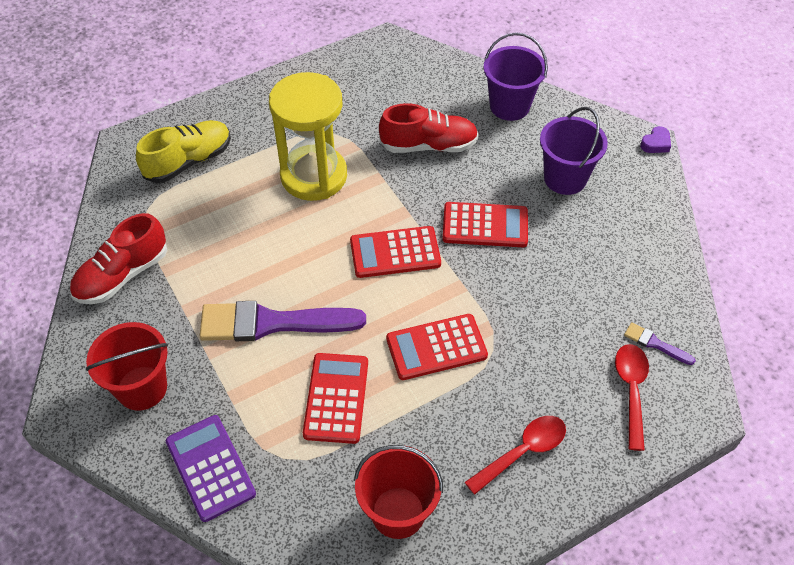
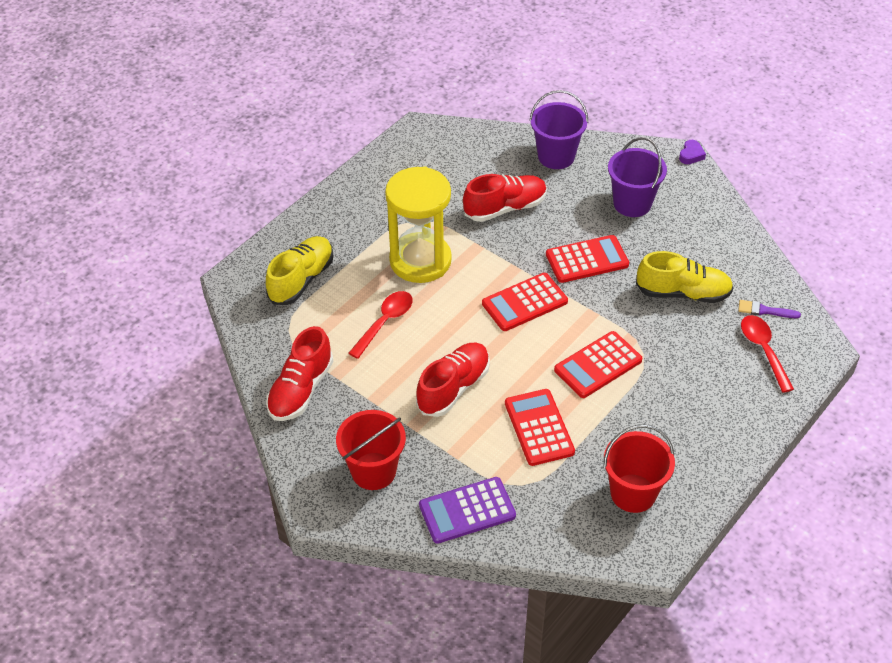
camera: 20 degrees left, 5 degrees down
(210, 468) = (467, 511): purple calculator -> purple calculator turned 60 degrees counterclockwise
(272, 323) = (453, 388): purple brush -> red shoe
(522, 452) = (704, 420): red spoon -> red spoon (385, 322)
(571, 294) = (683, 293): none -> yellow shoe

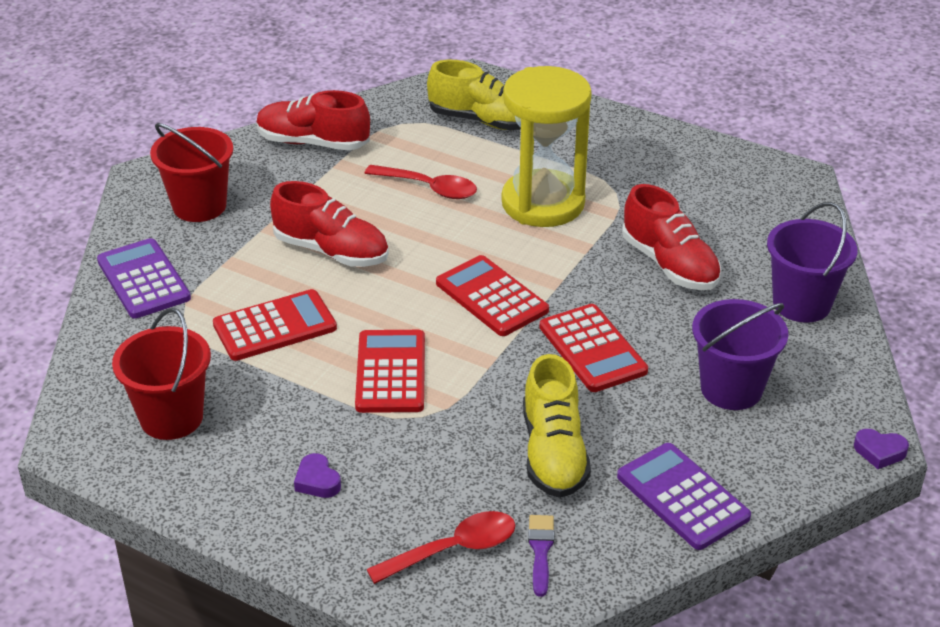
camera: 80 degrees right, 10 degrees down
(598, 365) = (390, 372): red calculator -> red calculator turned 45 degrees clockwise
(701, 413) = (317, 481): none -> purple heart
(723, 242) = (682, 497): none -> purple calculator

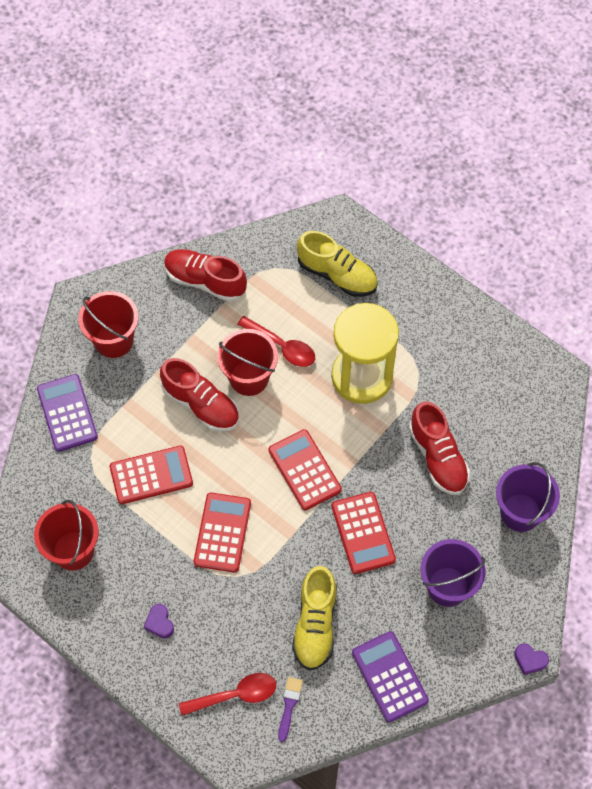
camera: 10 degrees right, 25 degrees up
(392, 220) = (249, 378): none -> red bucket

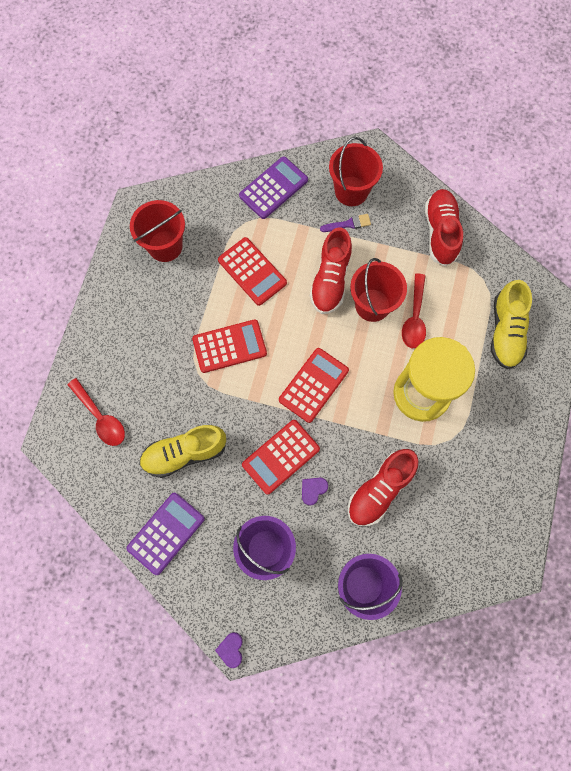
camera: 65 degrees right, 10 degrees up
(159, 623) = (135, 334): purple heart -> purple heart (313, 490)
(289, 705) = (109, 463): purple brush -> purple brush (348, 224)

